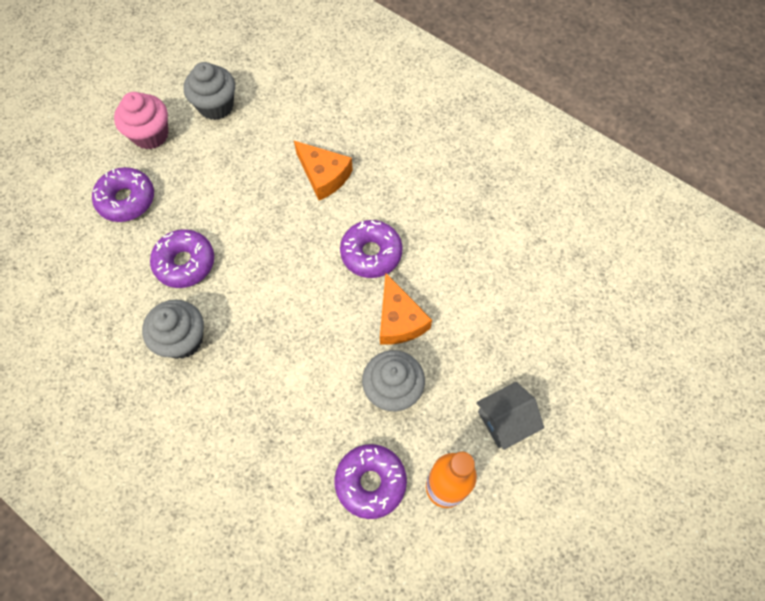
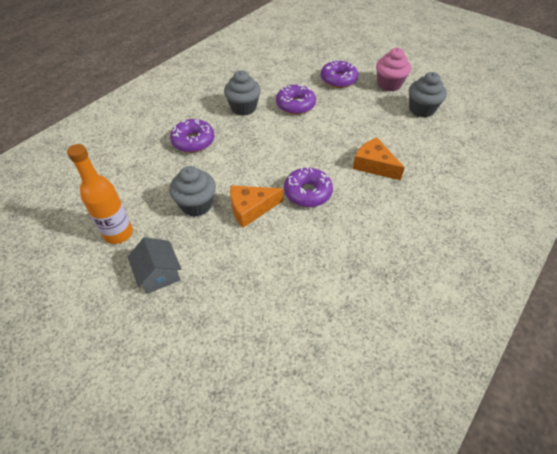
camera: 90 degrees right, 15 degrees down
(324, 175) = (374, 165): orange cheese -> orange cheese turned 90 degrees clockwise
(370, 482) = (134, 193): purple donut -> purple donut (193, 141)

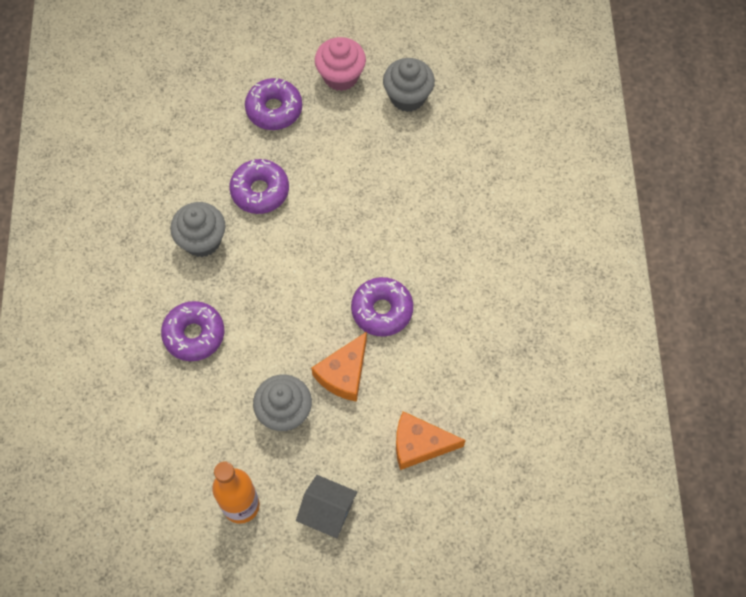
camera: 40 degrees left, 15 degrees up
(374, 165) = (418, 222): orange cheese -> orange cheese (419, 444)

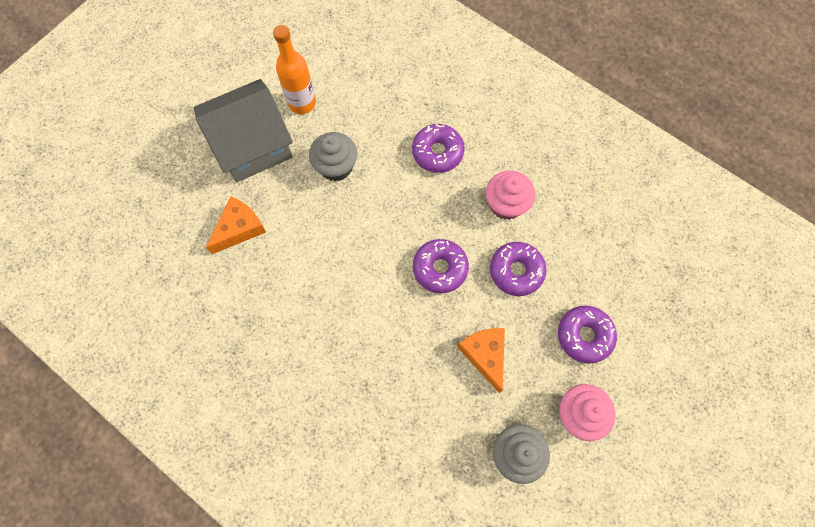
camera: 130 degrees right, 5 degrees up
(202, 240) = (506, 204): grey cupcake -> pink cupcake
(327, 511) = (252, 145): grey house -> grey house, size x2.00
(344, 374) = (328, 220): orange cheese -> orange cheese (485, 355)
(382, 310) = (350, 280): purple donut -> purple donut (440, 268)

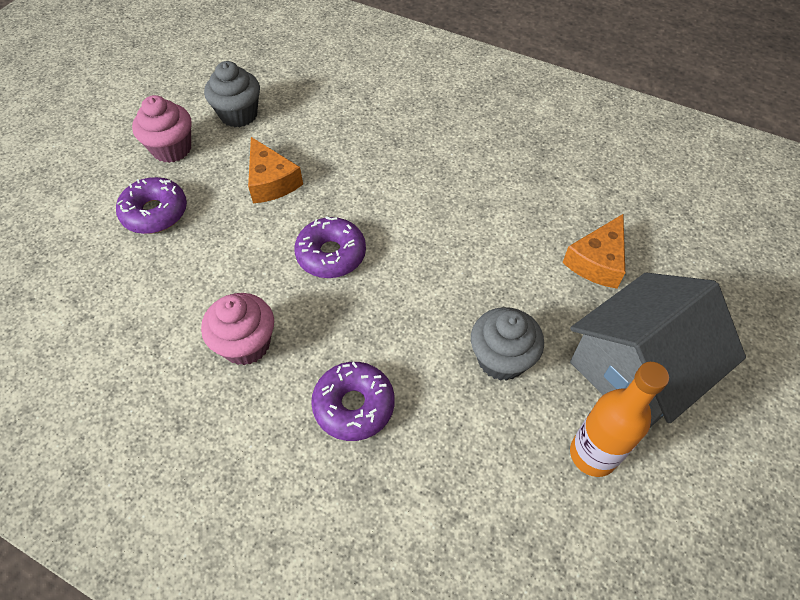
camera: 170 degrees right, 15 degrees down
(516, 271) = (233, 265): purple donut -> none

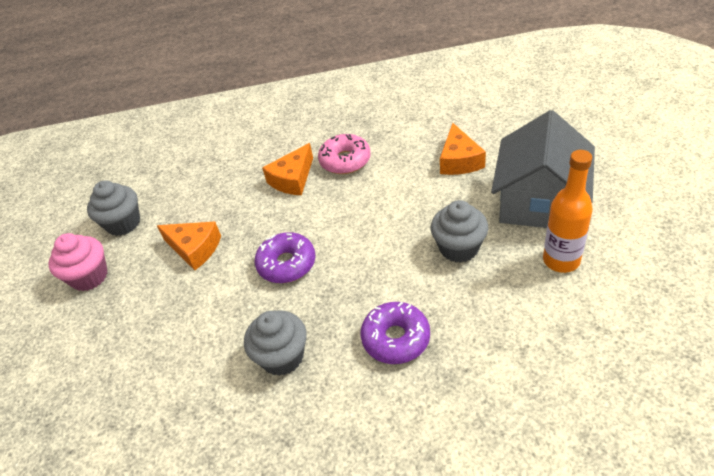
camera: 30 degrees left, 10 degrees down
(155, 213) = (120, 325): purple donut -> none
(246, 344) = (282, 357): pink cupcake -> grey cupcake
(415, 168) = (292, 179): none -> orange cheese
(482, 182) = (345, 160): none -> pink donut

